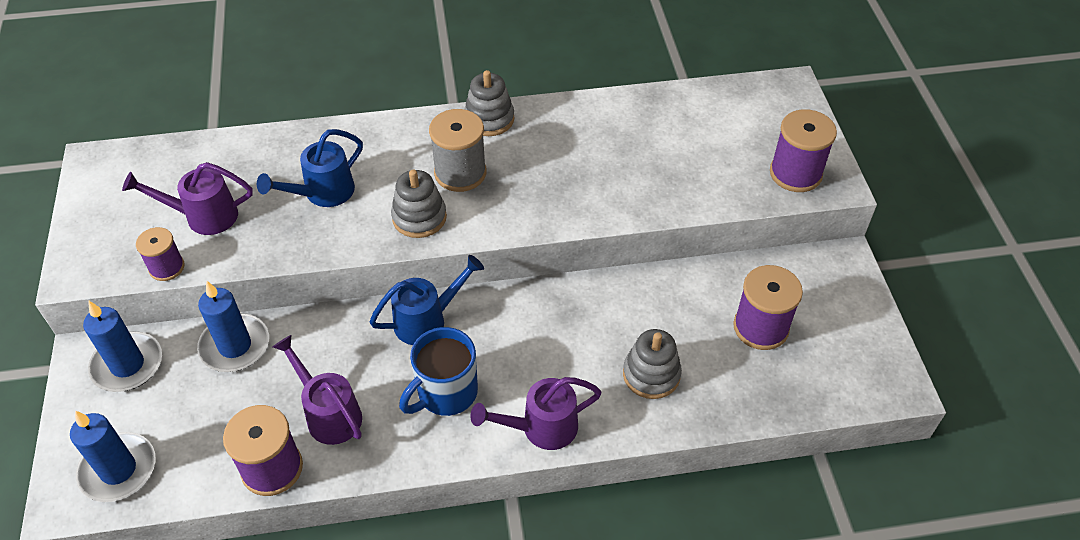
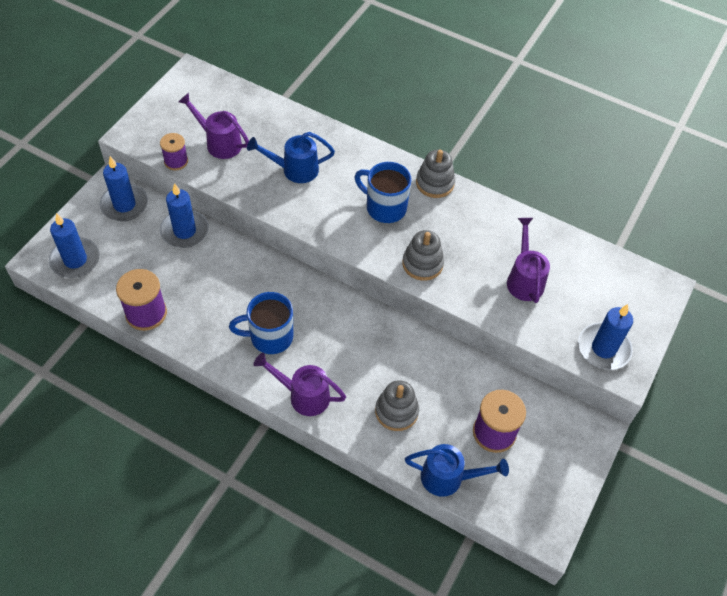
camera: 35 degrees right, 5 degrees up
(329, 413) = (199, 304): purple watering can -> purple watering can (524, 279)
(419, 217) = (335, 220): grey stacking toy -> grey stacking toy (422, 264)
(427, 320) = (297, 287): blue watering can -> blue watering can (448, 478)
(460, 173) = (384, 207): grey spool -> blue mug
(795, 173) = (603, 348): purple spool -> blue candle

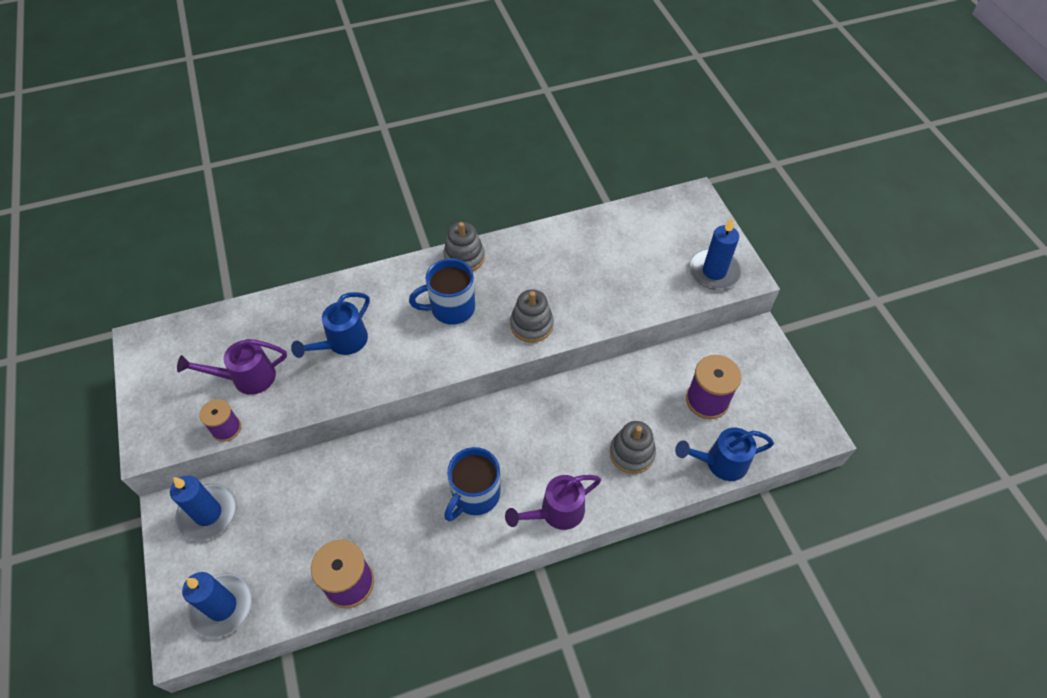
camera: 45 degrees left, 0 degrees up
(184, 231) = (294, 482): blue candle -> none
(448, 478) = (720, 462): blue watering can -> blue watering can turned 150 degrees counterclockwise
(524, 279) = (610, 271): purple watering can -> none

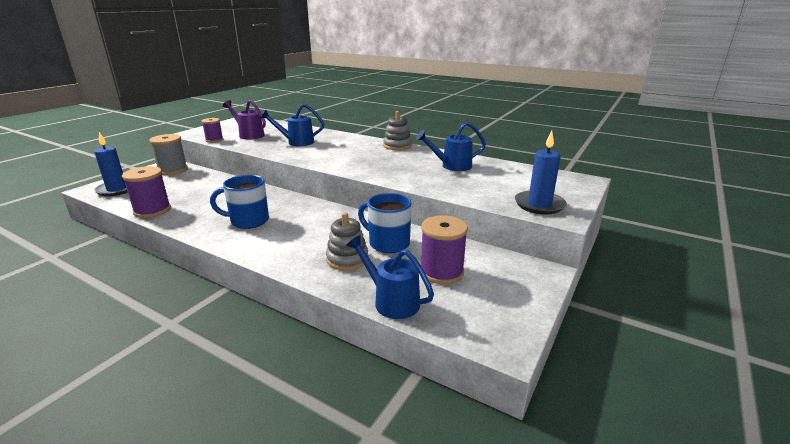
camera: 50 degrees right, 30 degrees down
(208, 513) = (173, 170): blue candle -> grey spool
(451, 308) = (357, 153): blue mug -> blue mug (388, 243)
(531, 325) = (381, 171): grey stacking toy -> none
(556, 512) = (262, 250): purple watering can -> none
(573, 259) = (452, 166): none -> blue watering can

